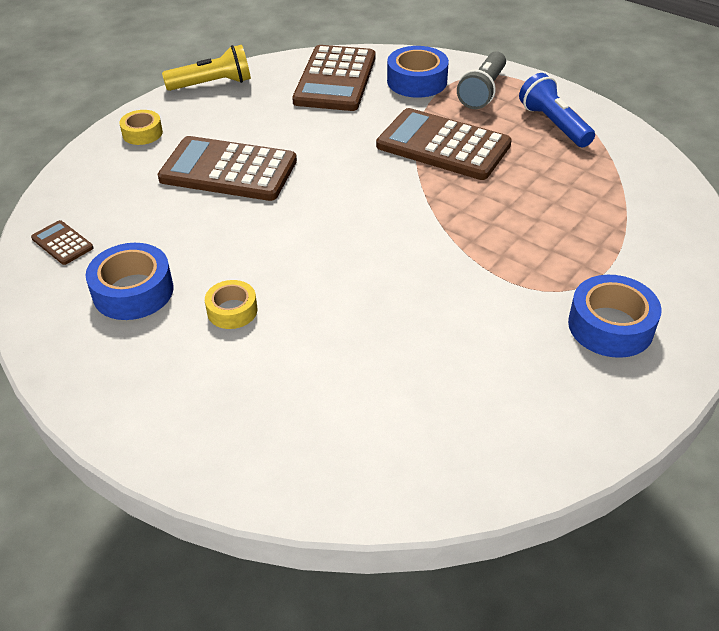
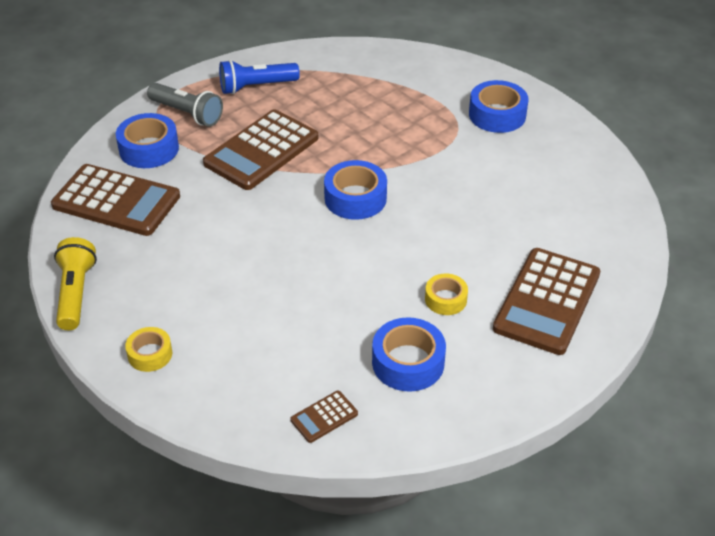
camera: 80 degrees left, 0 degrees up
(228, 170) = (245, 290): brown calculator -> brown calculator (547, 301)
(387, 221) = (355, 198): none -> blue tape

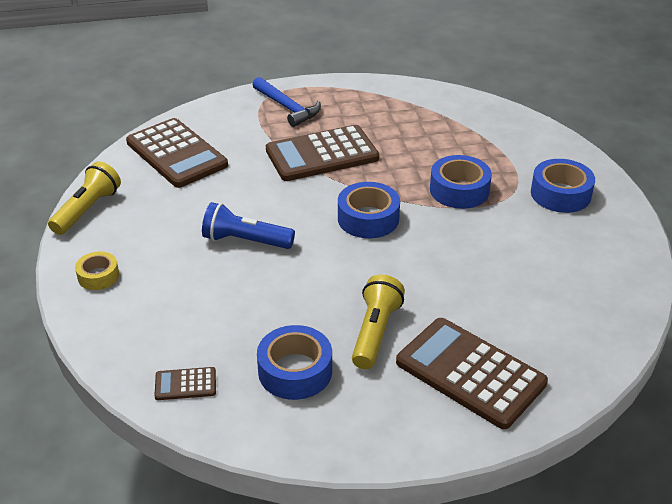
camera: 30 degrees right, 5 degrees down
(149, 149) = (235, 124): blue tape -> blue tape (459, 190)
(187, 114) = (287, 108): grey flashlight -> blue hammer
(256, 87) = (361, 104): blue flashlight -> blue flashlight (245, 241)
(445, 299) = (375, 332): yellow tape -> yellow flashlight
(547, 301) = (470, 373): brown calculator -> brown calculator turned 75 degrees clockwise

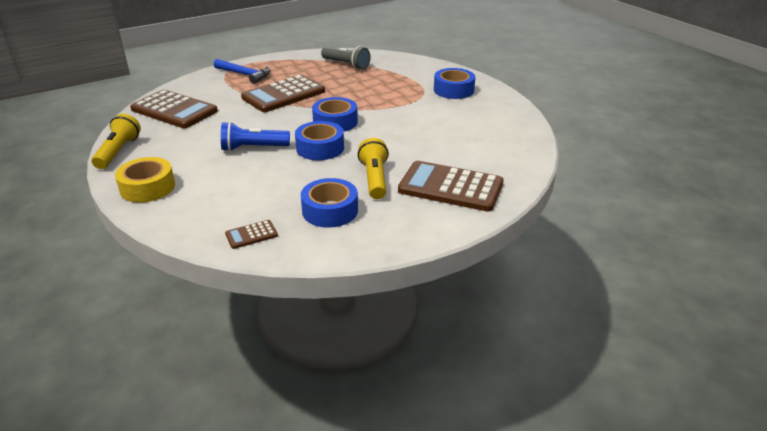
camera: 20 degrees left, 5 degrees down
(98, 276) = (147, 187): yellow tape -> yellow tape, size x1.63
(429, 115) = (346, 65): none -> grey flashlight
(459, 190) = (388, 98): blue tape -> blue tape (320, 148)

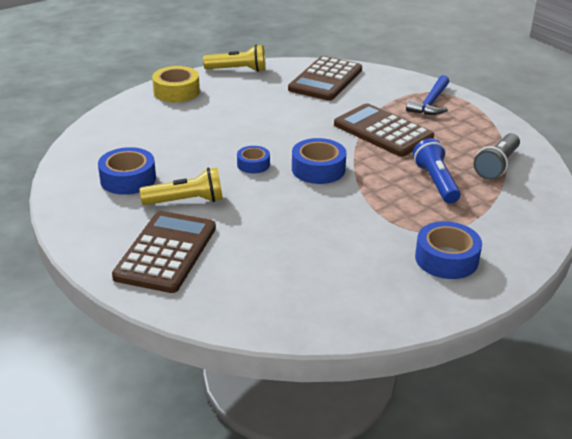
camera: 85 degrees right, 0 degrees up
(251, 235) = (96, 145): brown calculator -> none
(253, 148) = (250, 128): blue flashlight -> blue flashlight (436, 182)
(320, 148) = (253, 164): blue tape -> blue tape, size x0.61

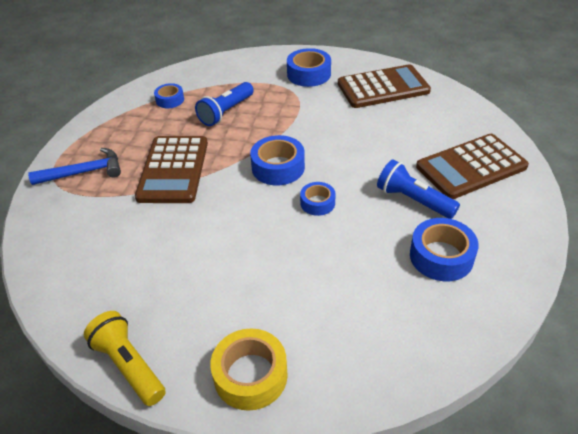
camera: 130 degrees left, 10 degrees up
(186, 201) = (413, 200): yellow flashlight -> blue flashlight
(325, 79) = (89, 267): brown calculator -> brown calculator (383, 88)
(497, 165) = (170, 100): grey flashlight -> blue tape

